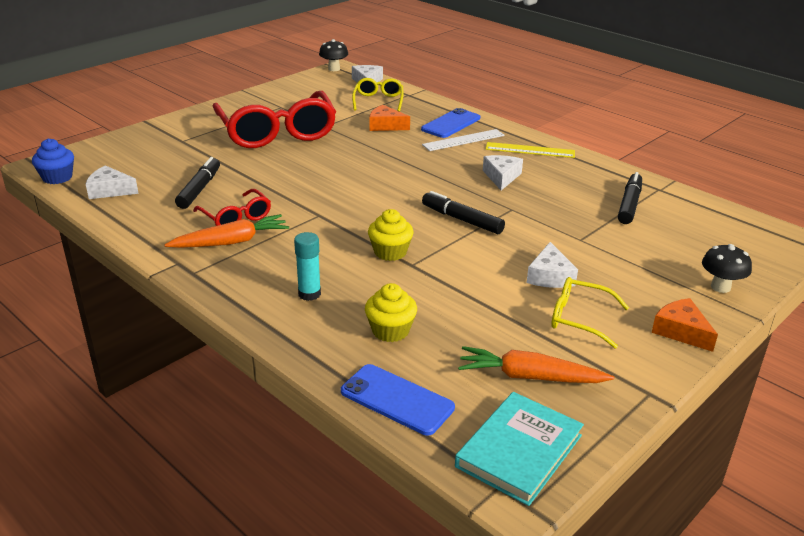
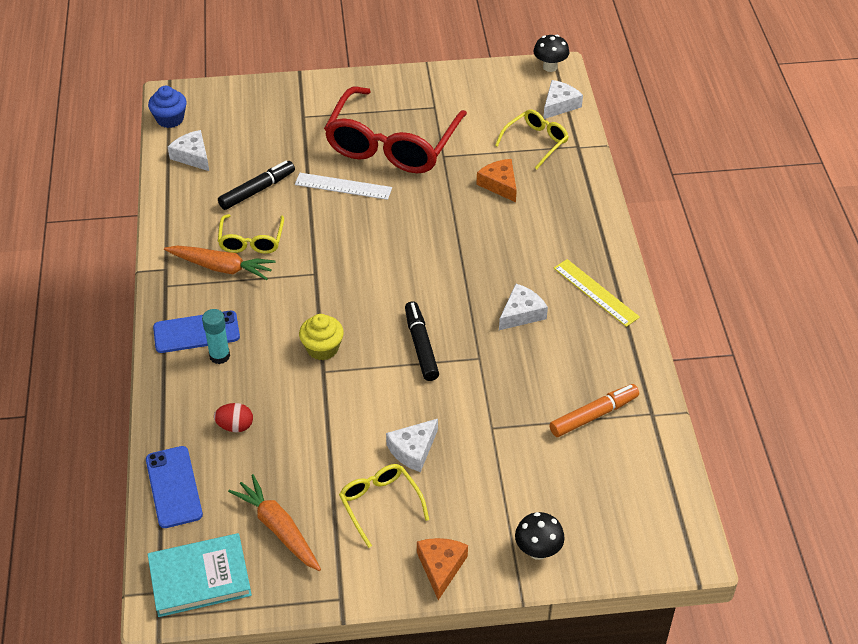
camera: 40 degrees right, 15 degrees up
(236, 217) = (251, 241): red glasses -> yellow glasses
(390, 331) = (235, 426): yellow cupcake -> red egg
(451, 124) = (566, 213): blue phone -> blue phone (196, 332)
(463, 140) = (549, 244): white ruler -> white ruler (343, 186)
(629, 204) = (593, 415): black marker -> orange marker

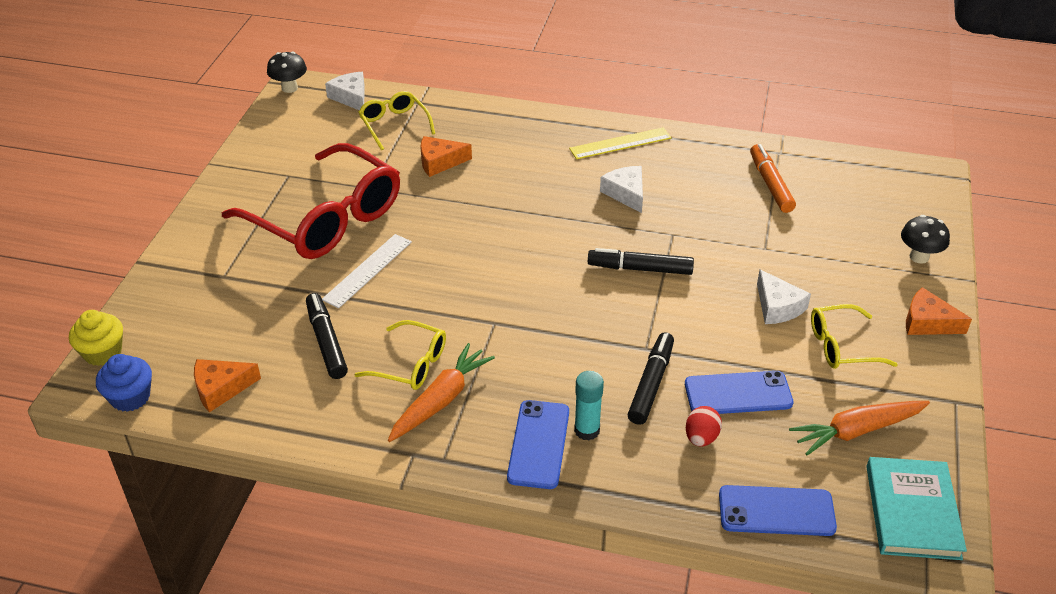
camera: 70 degrees left, 5 degrees down
(192, 156) = (221, 388): white cheese -> orange cheese
(283, 383) = (651, 384): none -> black marker
(293, 441) = (738, 393): none -> blue phone
(322, 348) = (612, 341): yellow cupcake -> yellow cupcake (103, 352)

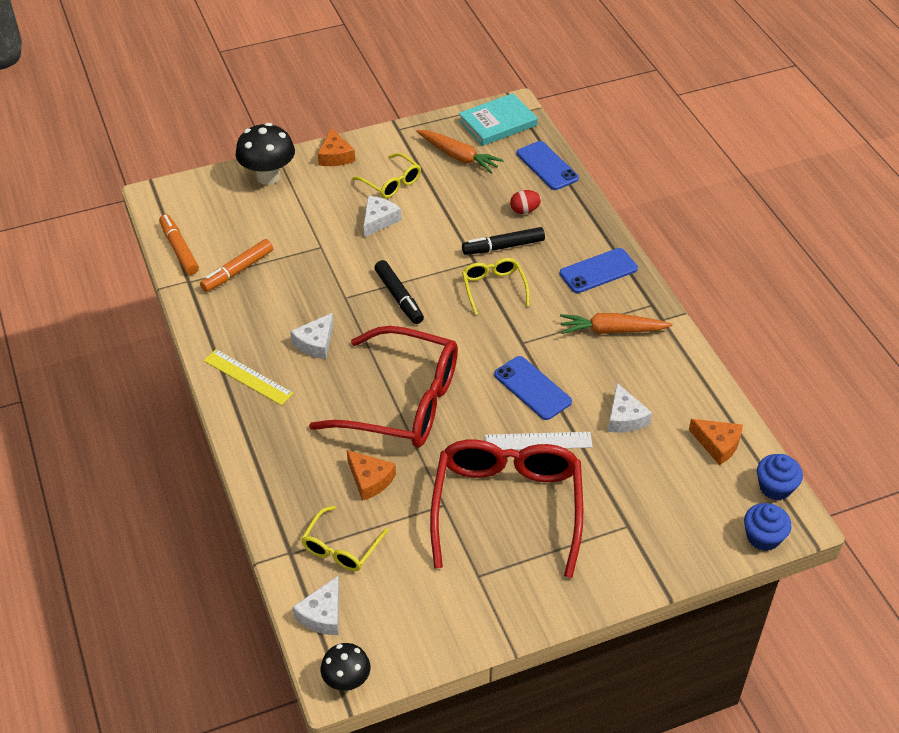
camera: 125 degrees left, 5 degrees up
(103, 352) = (763, 537): yellow cupcake -> blue cupcake
(326, 341) = (625, 417): black marker -> white cheese
(411, 364) = (599, 362): yellow glasses -> yellow glasses (493, 288)
(501, 213) = (402, 402): none -> red glasses
(587, 430) = (567, 257): turquoise glue stick -> none
(738, 393) = (475, 209): blue phone -> blue phone (532, 388)
(832, 161) = (179, 249): none -> orange marker
(919, 257) = (268, 176): black mushroom -> black mushroom, size x1.63

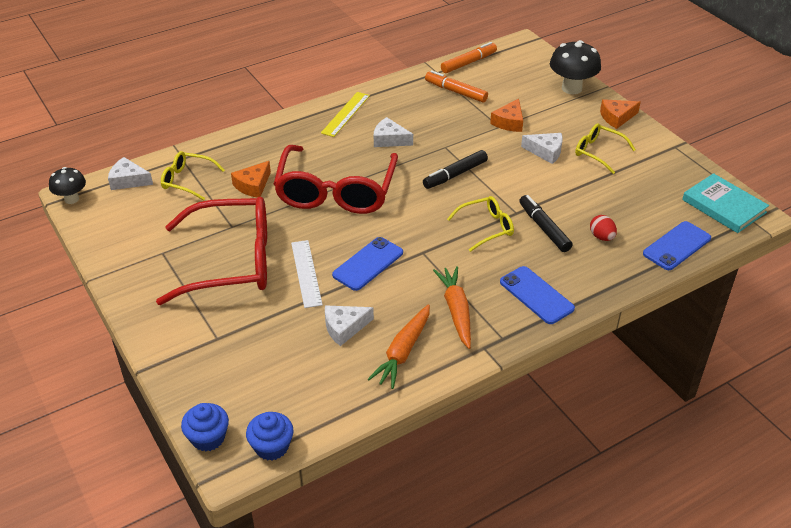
camera: 80 degrees right, 5 degrees down
(391, 183) = (598, 152): yellow glasses -> yellow glasses turned 90 degrees clockwise
(458, 156) = (657, 187): orange carrot -> orange carrot (403, 352)
(717, 444) = (322, 398): orange cheese -> orange cheese (509, 122)

